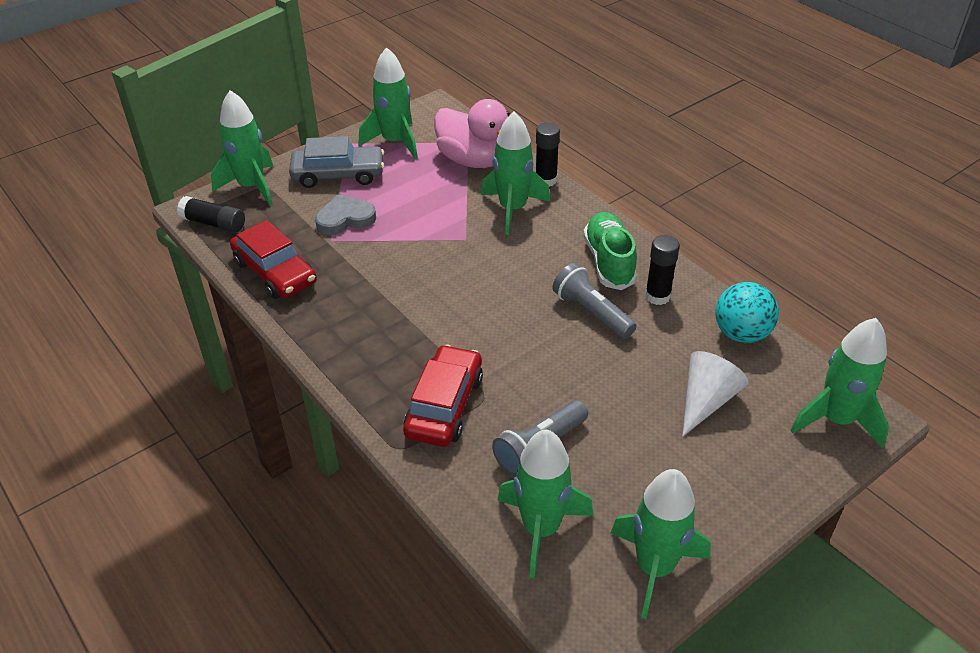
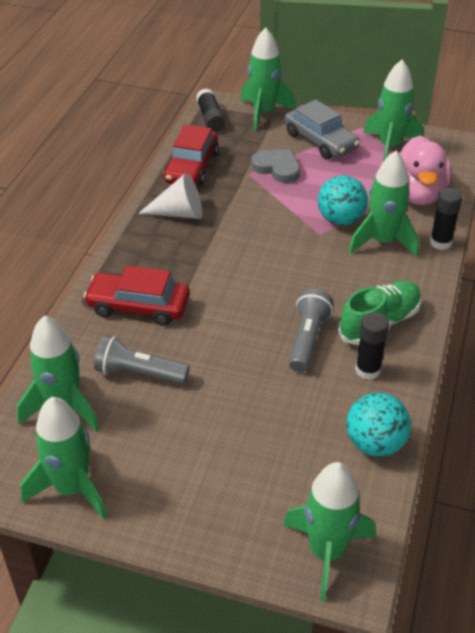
camera: 55 degrees right, 0 degrees up
(444, 405) = (138, 306): red car -> red car turned 150 degrees counterclockwise
(459, 218) = (340, 220): none -> turquoise ball
(706, 400) = (271, 451): white cone -> white cone (179, 213)

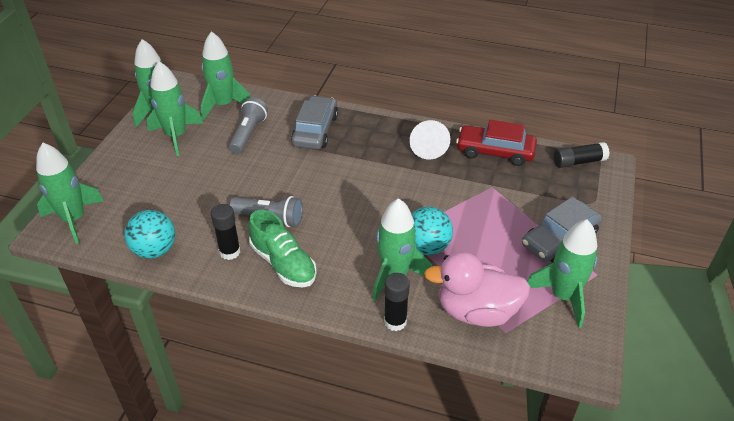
camera: 90 degrees right, 0 degrees up
(138, 306) = (315, 130): red car -> grey car
(263, 113) = (600, 198): green rocket -> green rocket (176, 136)
(277, 168) = (504, 206): grey heart -> none

